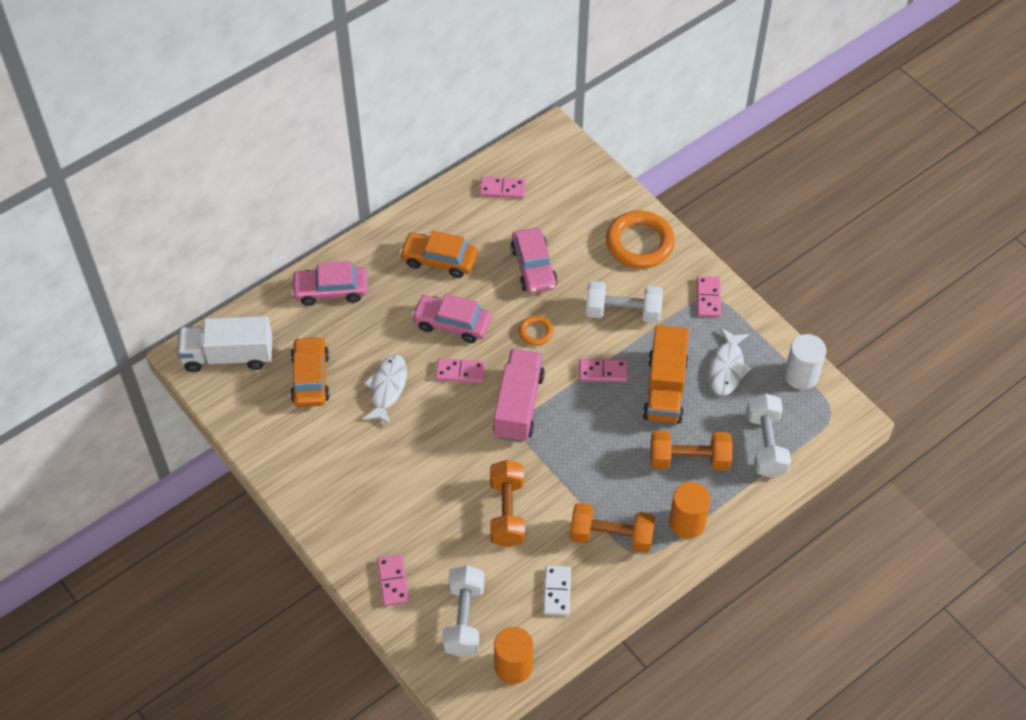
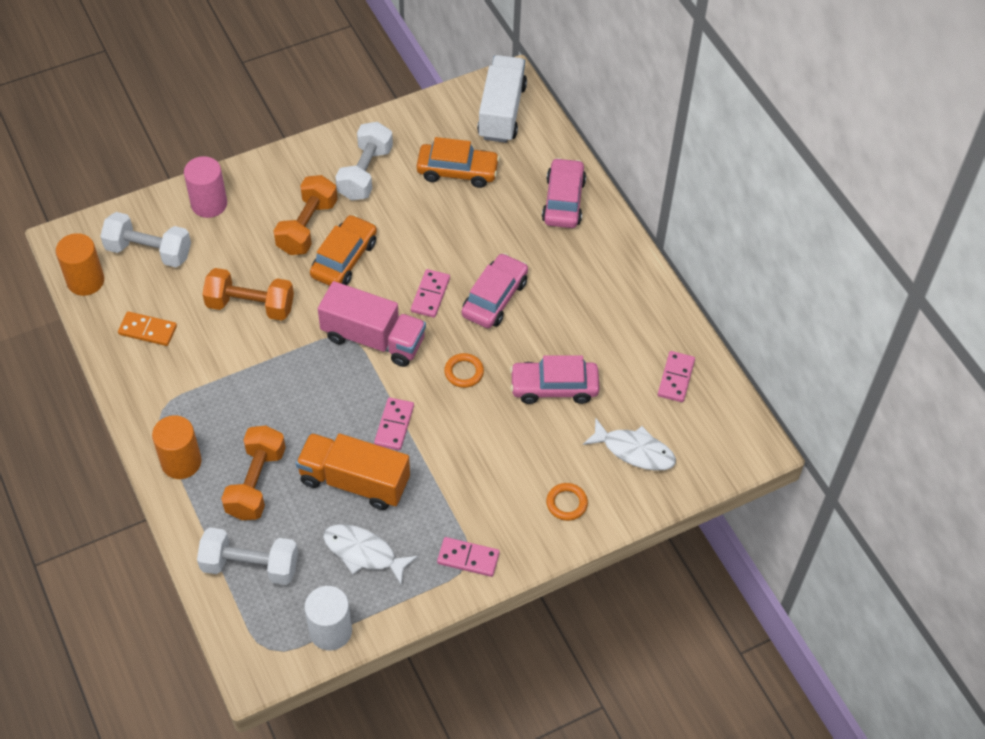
camera: 100 degrees right, 0 degrees up
(387, 388) = (428, 230): white fish -> white fish (634, 451)
(393, 581) = (209, 204): pink domino -> pink cylinder
(439, 260) = (583, 300): orange car -> orange car (344, 259)
(557, 592) = (147, 330): white domino -> orange domino
(611, 536) = (190, 389): orange dumbbell -> orange dumbbell (307, 227)
(623, 312) = (470, 463): white dumbbell -> white dumbbell (365, 173)
(639, 243) = (566, 503): orange ring -> orange ring, size x0.49

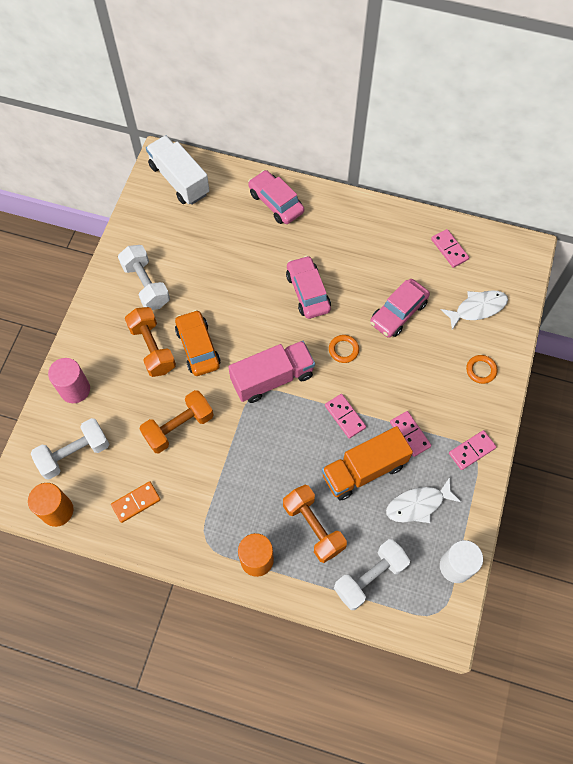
camera: 45 degrees left, 10 degrees up
(430, 295) = (271, 323): pink domino -> pink domino (409, 434)
(457, 171) = (197, 237): orange car -> none

